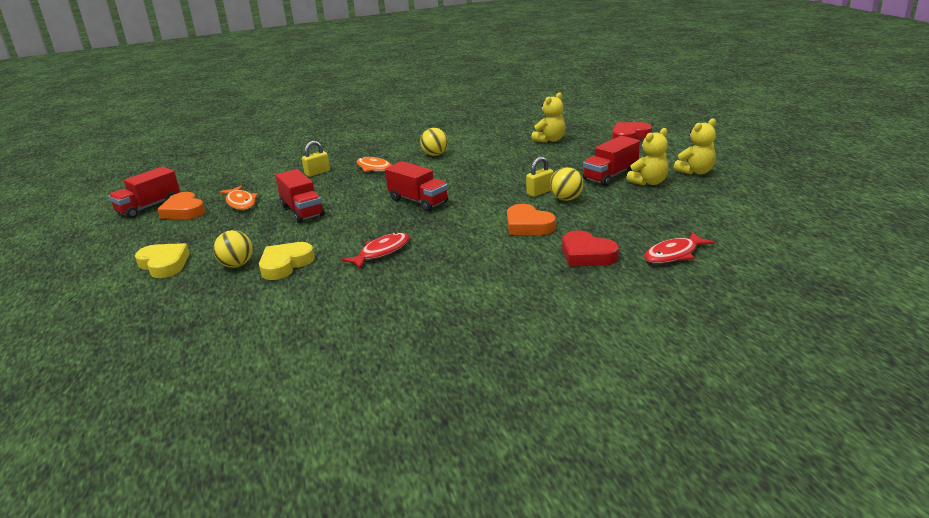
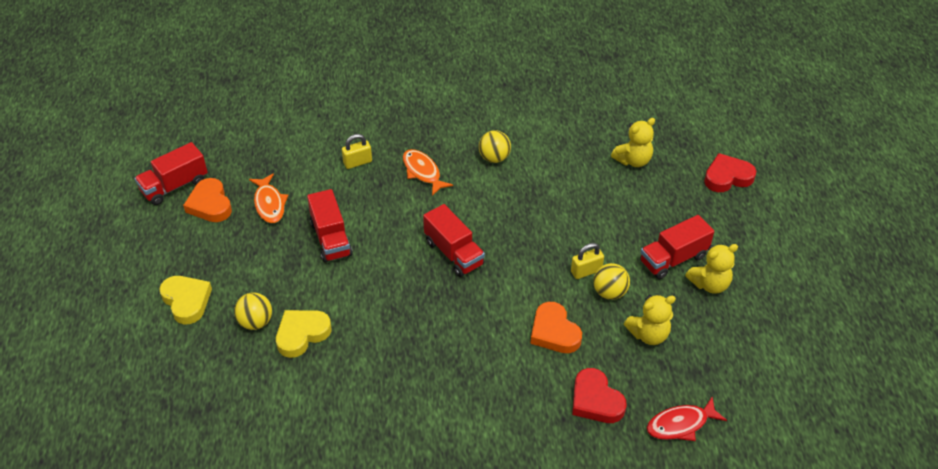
camera: 10 degrees right, 20 degrees up
(381, 252) = (397, 339): red fish -> none
(696, 172) = (769, 277): yellow teddy bear -> yellow teddy bear (648, 334)

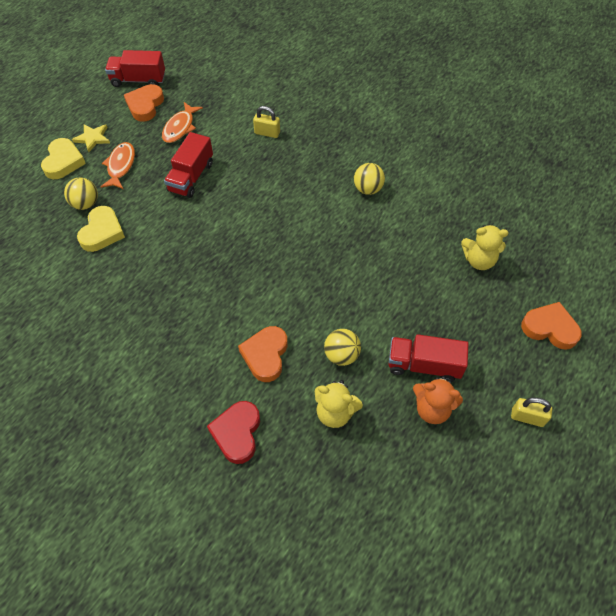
camera: 40 degrees right, 10 degrees up
(191, 263) = (92, 138): none -> yellow star
(302, 334) = (102, 232): yellow heart -> yellow heart turned 105 degrees clockwise
(423, 172) = (304, 168): orange fish -> orange fish (120, 166)
(454, 253) = (260, 243): red truck -> none
(586, 271) = (341, 325): yellow padlock -> yellow padlock (527, 417)
(680, 424) = (279, 507): red fish -> none
(709, 284) = (432, 409): yellow teddy bear -> orange teddy bear
(727, 177) = (550, 328): red heart -> orange heart

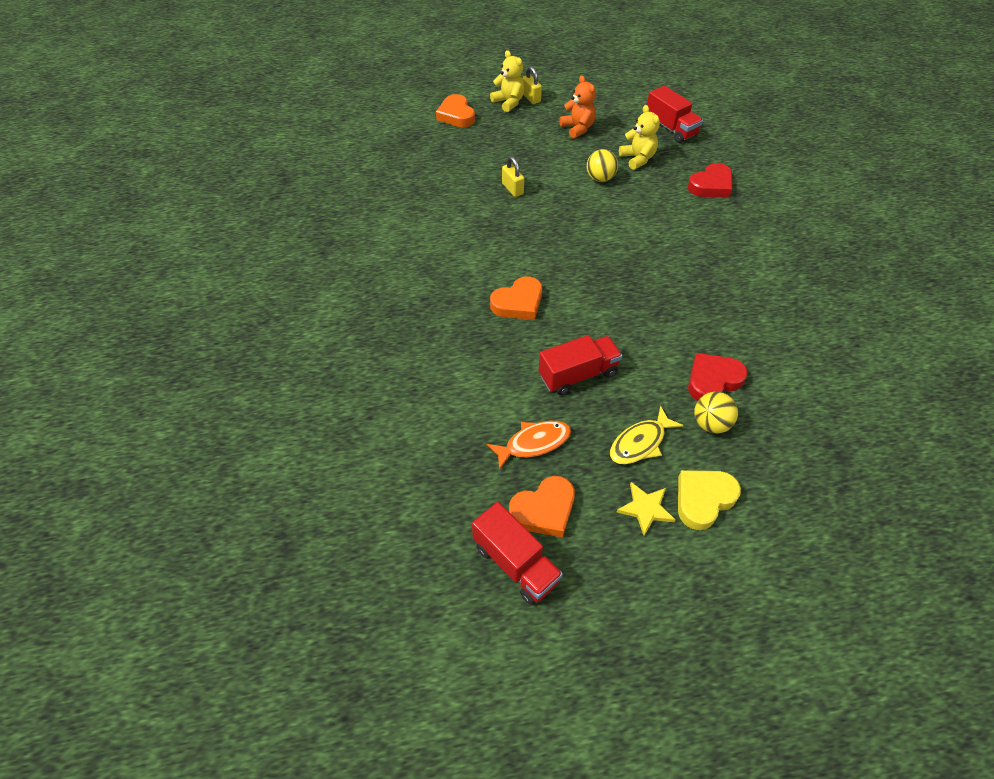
camera: 135 degrees left, 5 degrees down
(102, 232) = (713, 380): yellow heart -> red heart
(120, 166) = (640, 443): orange fish -> yellow fish
(265, 355) = (652, 208): orange heart -> orange heart (518, 303)
(267, 133) = (455, 366): yellow padlock -> yellow padlock (512, 189)
(367, 189) = (441, 254): yellow ball -> none
(424, 365) = (555, 145): red truck -> red truck (670, 128)
(479, 260) = (439, 164): yellow teddy bear -> yellow teddy bear (509, 102)

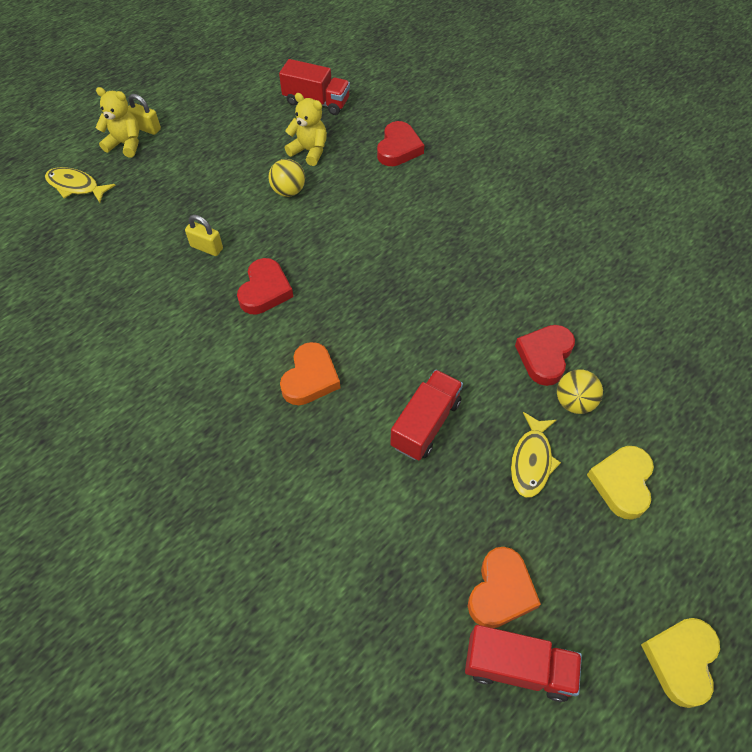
camera: 35 degrees left, 5 degrees up
(456, 115) = (76, 186): orange heart -> yellow fish
(531, 233) = (265, 290): none -> red heart
(533, 443) = (439, 526): orange fish -> none
(577, 128) = (224, 143): orange teddy bear -> none
(645, 508) = (584, 526): yellow star -> none
(647, 643) = (680, 660): none -> yellow heart

